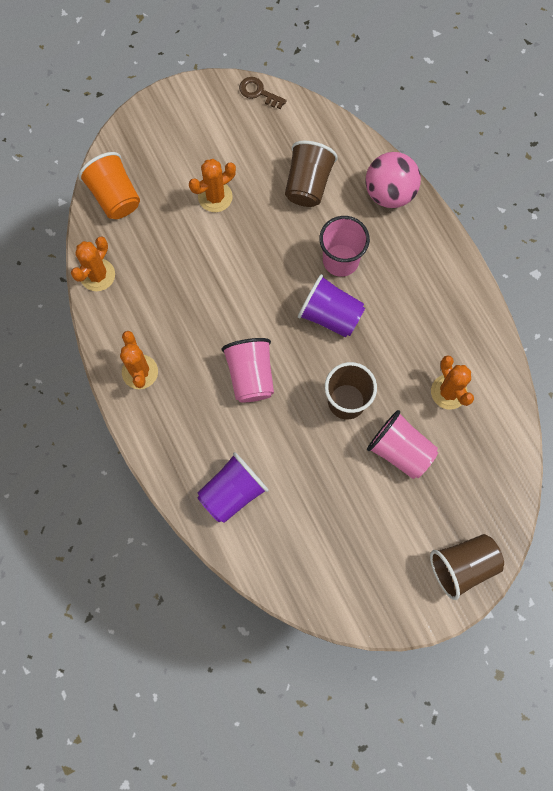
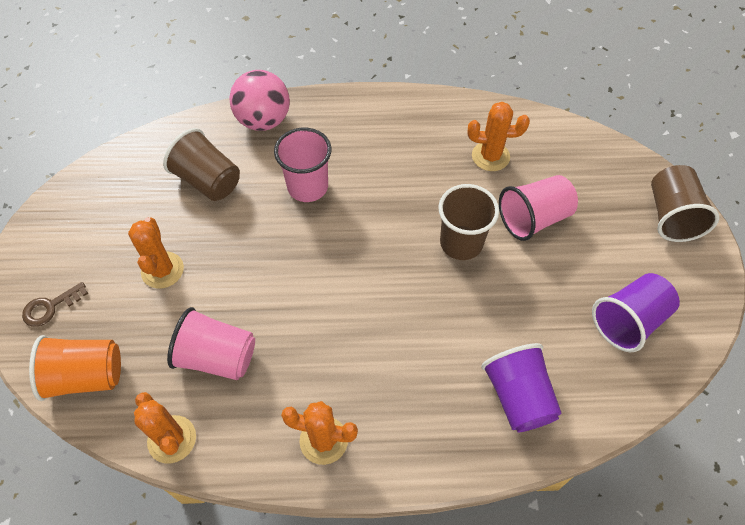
camera: 65 degrees left, 15 degrees down
(250, 375) = (389, 320): pink cup -> pink cup (217, 357)
(258, 92) = (77, 182): brown key -> brown key (50, 307)
(330, 315) = (361, 219): purple cup -> purple cup (628, 321)

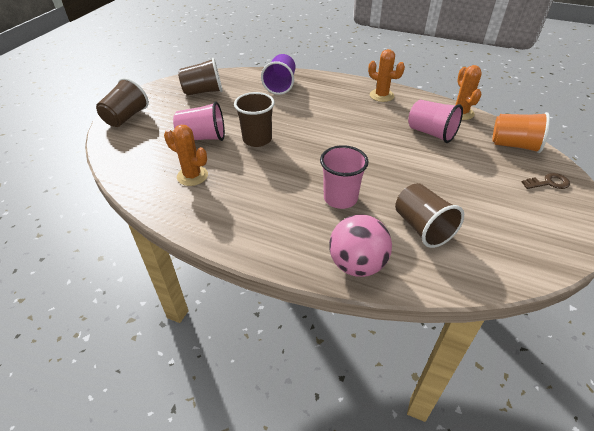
camera: 155 degrees left, 15 degrees down
(162, 270) = (465, 180): orange cactus -> none
(628, 321) = (203, 92): purple cup -> brown cup

